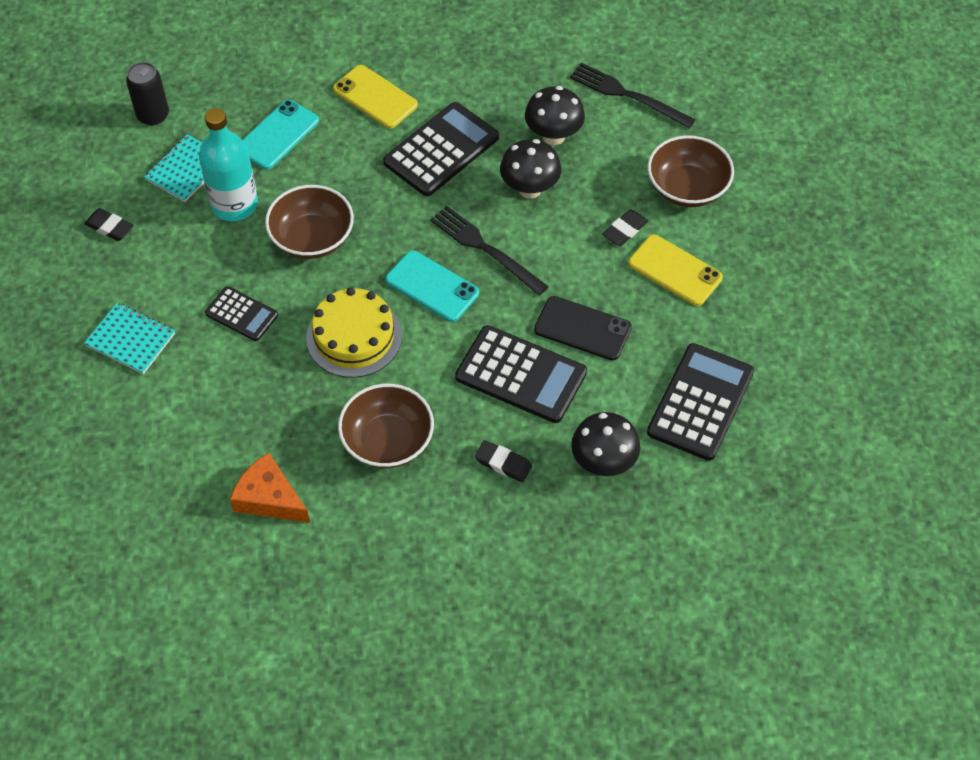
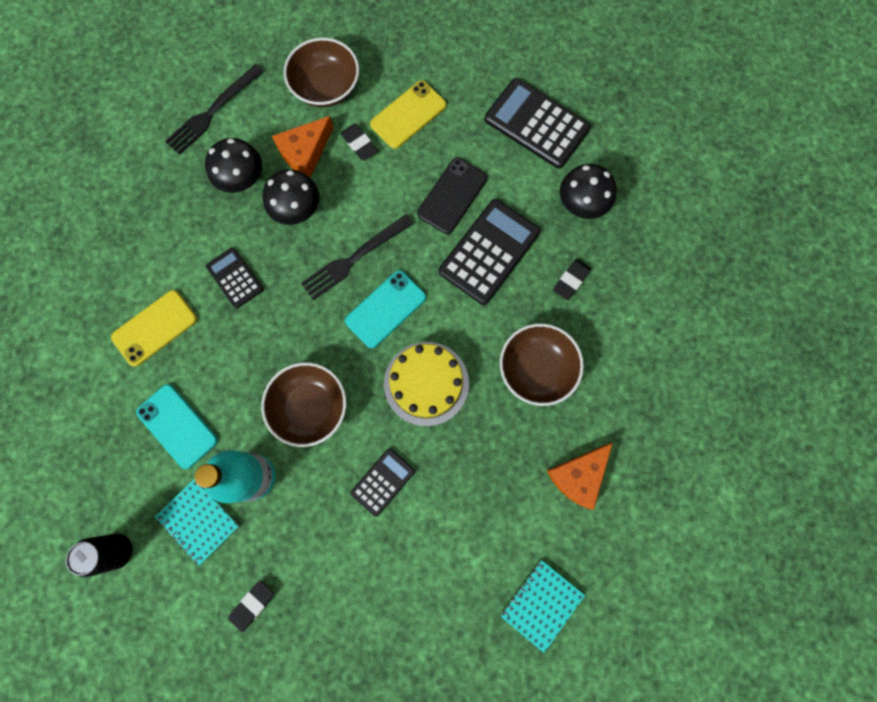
camera: 80 degrees left, 20 degrees up
(131, 339) = (391, 591): turquoise notebook -> turquoise notebook (541, 604)
(441, 150) = (235, 278): black calculator -> black calculator, size x0.57
(601, 183) = (305, 152): none -> orange cheese

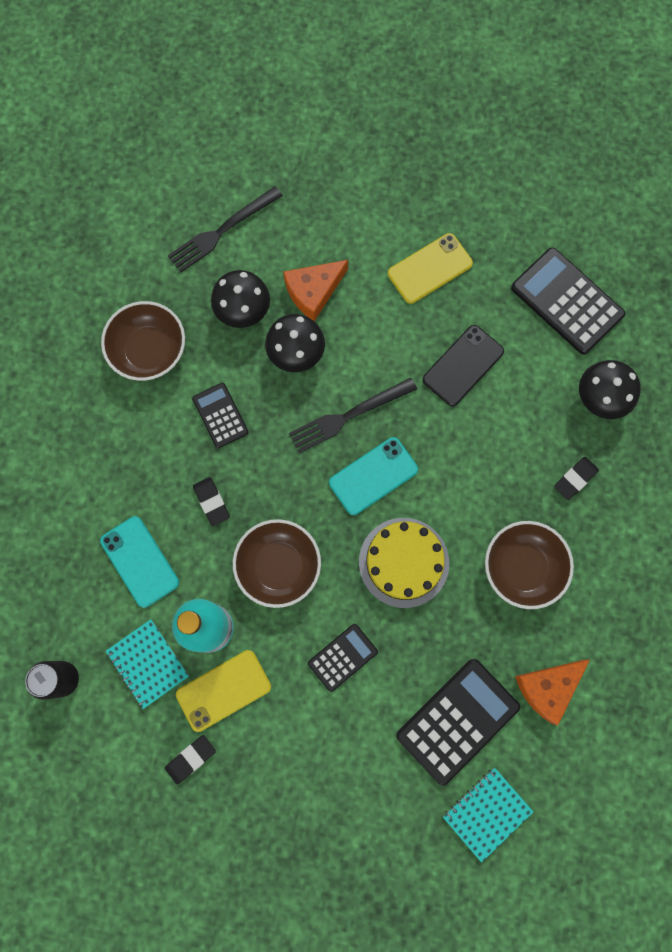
camera: 10 degrees right, 0 degrees up
(155, 328) = (130, 455): yellow phone -> yellow phone (223, 690)
(326, 87) = (346, 223): brown bowl -> brown bowl (149, 350)
(359, 144) = (372, 292): black eraser -> black eraser (211, 502)
(489, 252) = (493, 433): black calculator -> black calculator (457, 721)

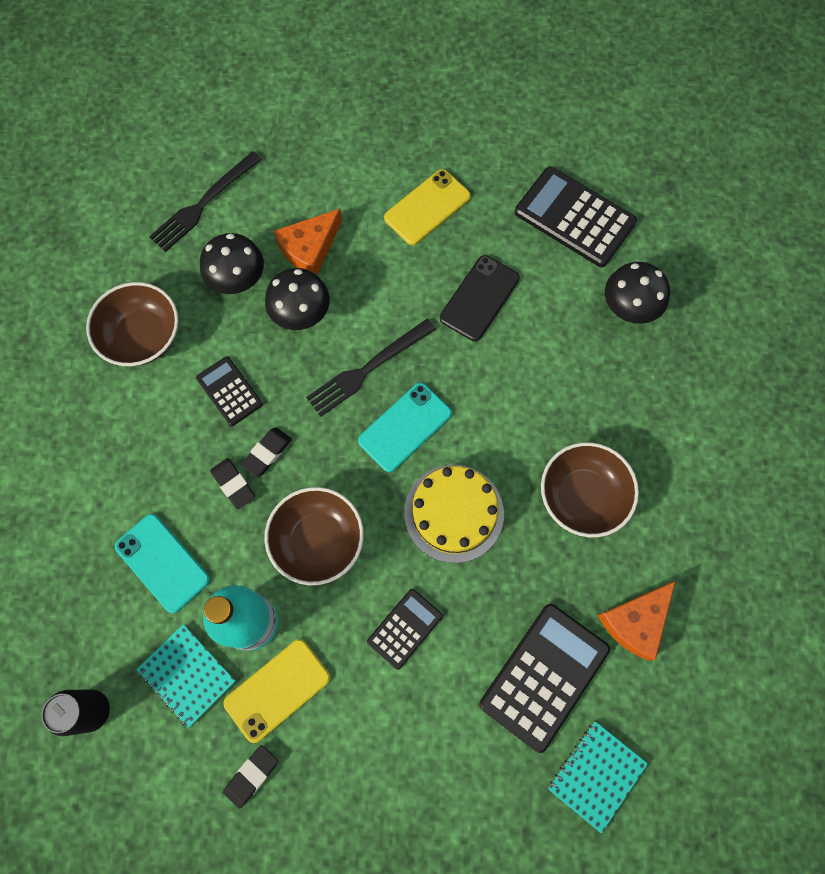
camera: 10 degrees left, 5 degrees down
(575, 479) = (619, 394): black eraser -> black eraser (267, 453)

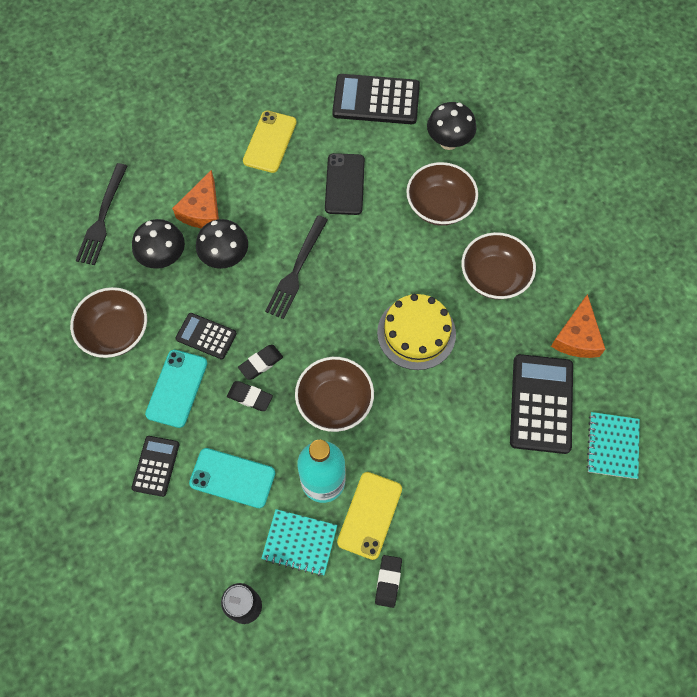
camera: 30 degrees left, 5 degrees down
(267, 453) = (261, 363): black eraser -> black eraser turned 45 degrees clockwise
(405, 427) = (347, 295): turquoise phone -> turquoise phone (177, 388)
(405, 628) = (431, 425): black calculator -> black calculator (156, 466)
(571, 379) = (439, 206): none -> brown bowl

